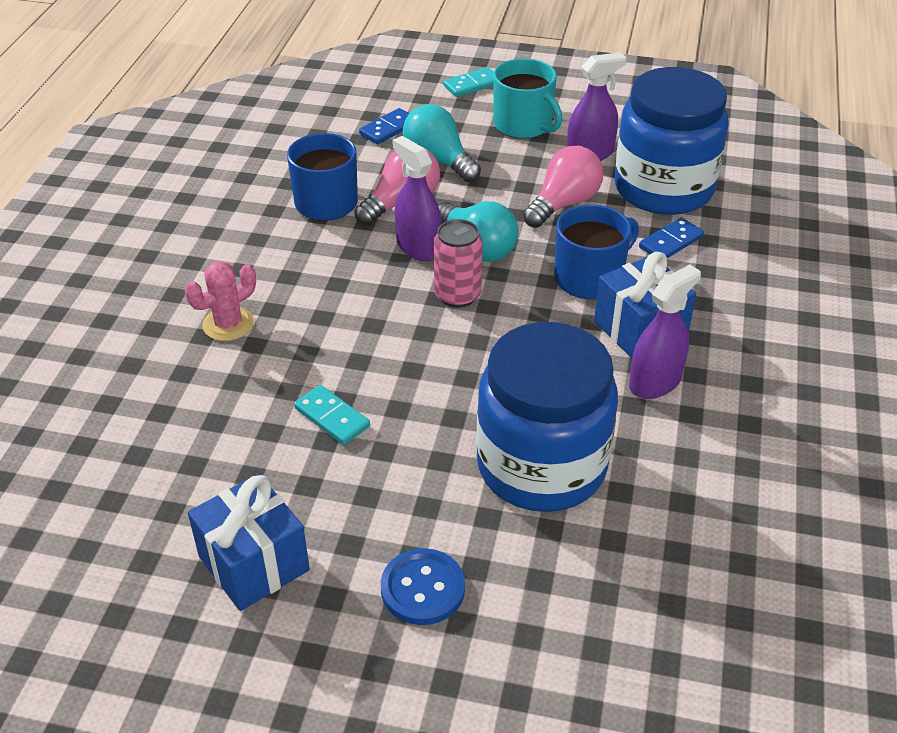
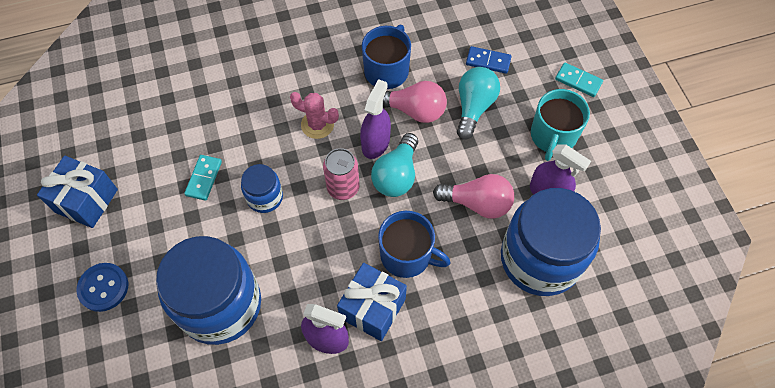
camera: 60 degrees right, 20 degrees up
(228, 324) = (249, 87): pink cactus -> pink cactus (317, 125)
(413, 368) = (265, 197): none -> blue jar
(670, 242) = (479, 289): blue domino -> none

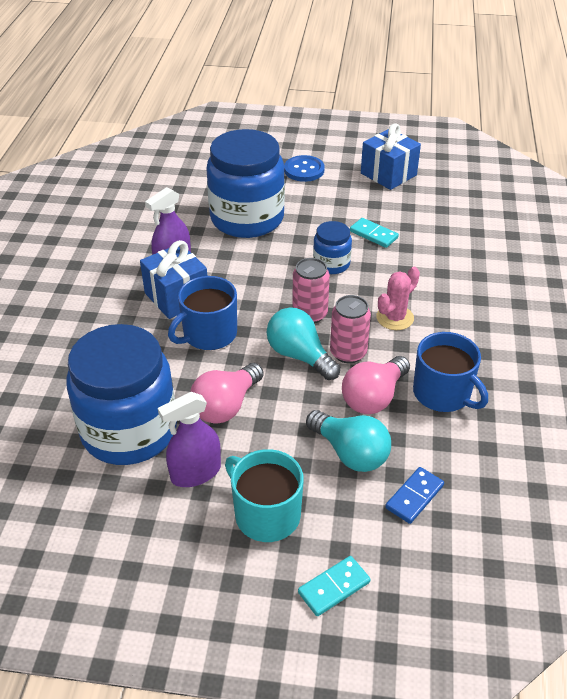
camera: 115 degrees right, 20 degrees down
(375, 143) = (348, 353): purple spray bottle -> pink can

